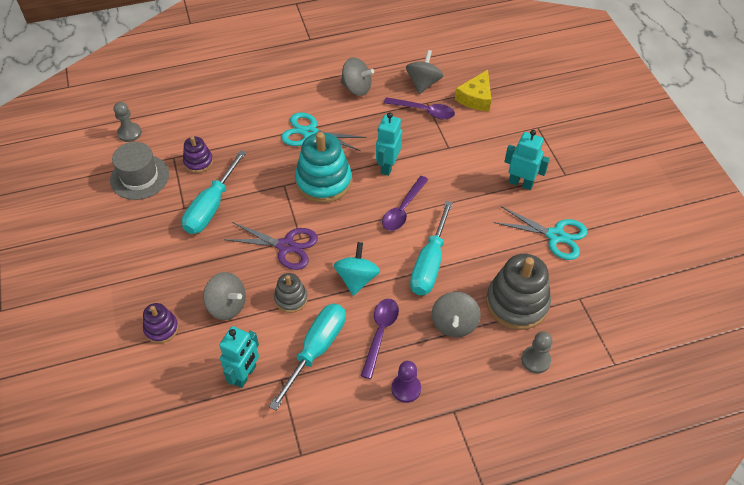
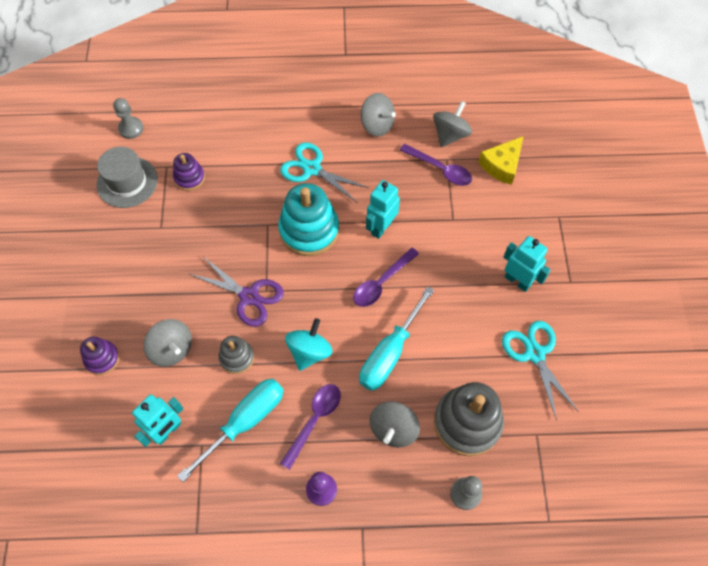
camera: 15 degrees right, 10 degrees up
(211, 207) = (188, 233): turquoise screwdriver -> none
(555, 236) = (534, 353): turquoise scissors -> turquoise scissors turned 150 degrees counterclockwise

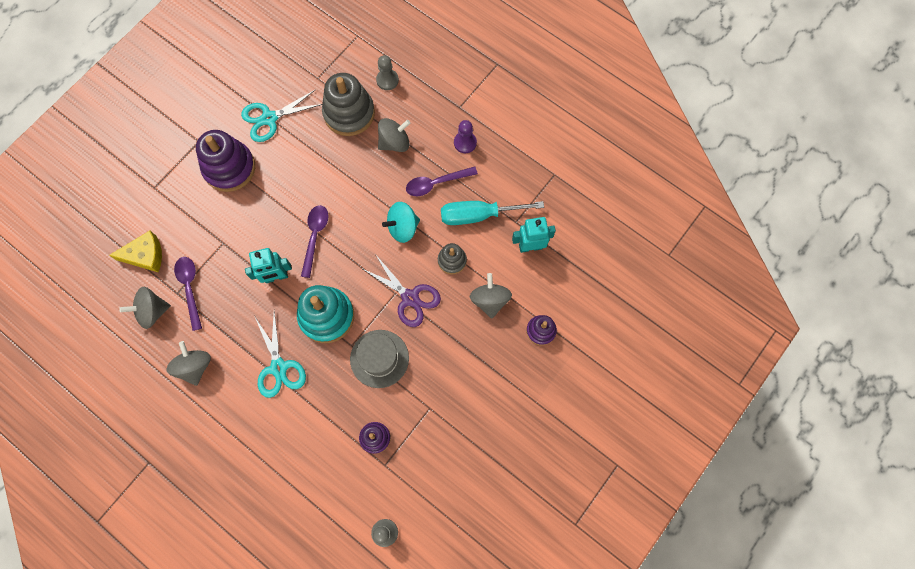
camera: 140 degrees left, 10 degrees up
(127, 182) = (425, 475): grey hat -> grey hat (379, 358)
(249, 296) = (410, 298): purple scissors -> purple scissors turned 150 degrees clockwise
(381, 283) = (315, 236): purple spoon -> purple spoon turned 75 degrees counterclockwise
(390, 353) = (354, 187): turquoise screwdriver -> none
(517, 281) = (229, 168): turquoise robot -> purple stacking toy
(534, 353) = (269, 118): turquoise scissors -> turquoise scissors turned 45 degrees clockwise

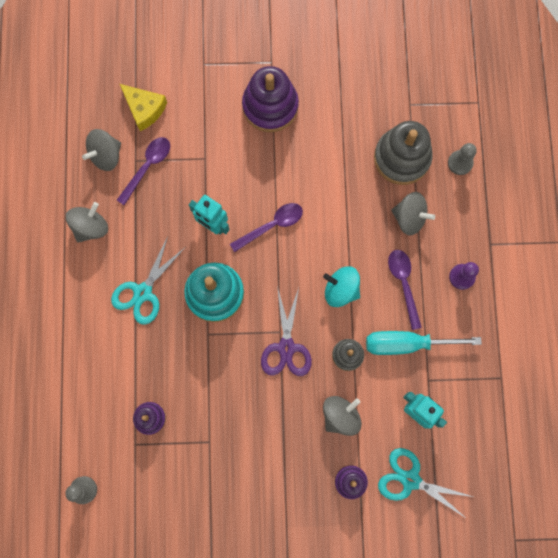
camera: 50 degrees right, 5 degrees up
(152, 311) = (106, 155): grey spinning top -> grey spinning top turned 75 degrees counterclockwise
(269, 118) = (340, 98): turquoise scissors -> turquoise scissors (410, 480)
(379, 358) = (215, 366): grey hat -> none
(436, 183) = (403, 284): purple spoon -> purple spoon turned 45 degrees clockwise
(478, 215) = (406, 343): turquoise screwdriver -> turquoise screwdriver turned 45 degrees counterclockwise

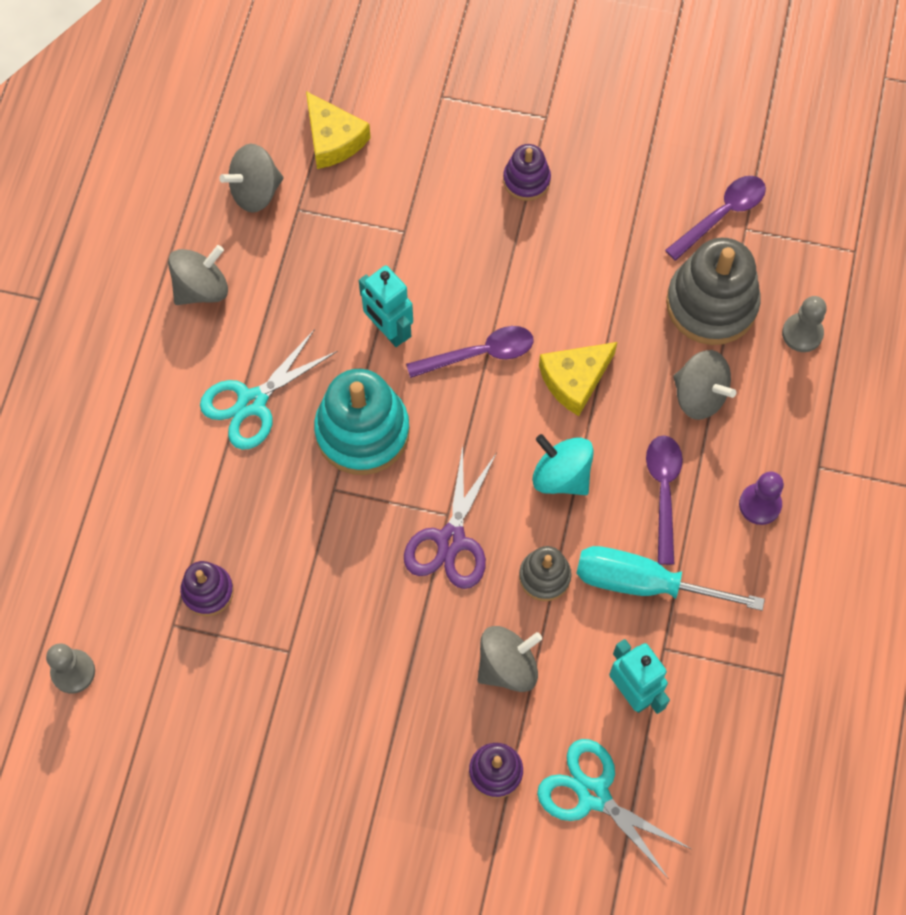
camera: 15 degrees right, 10 degrees down
(147, 167) = (313, 222): purple spoon -> purple spoon (722, 215)
(270, 106) = (526, 180): purple stacking toy -> purple stacking toy, size x0.53
(333, 227) = (575, 380): none -> yellow cheese

